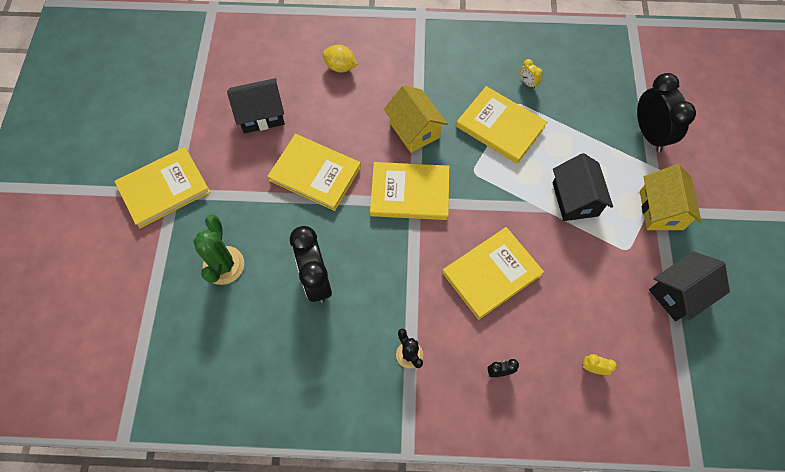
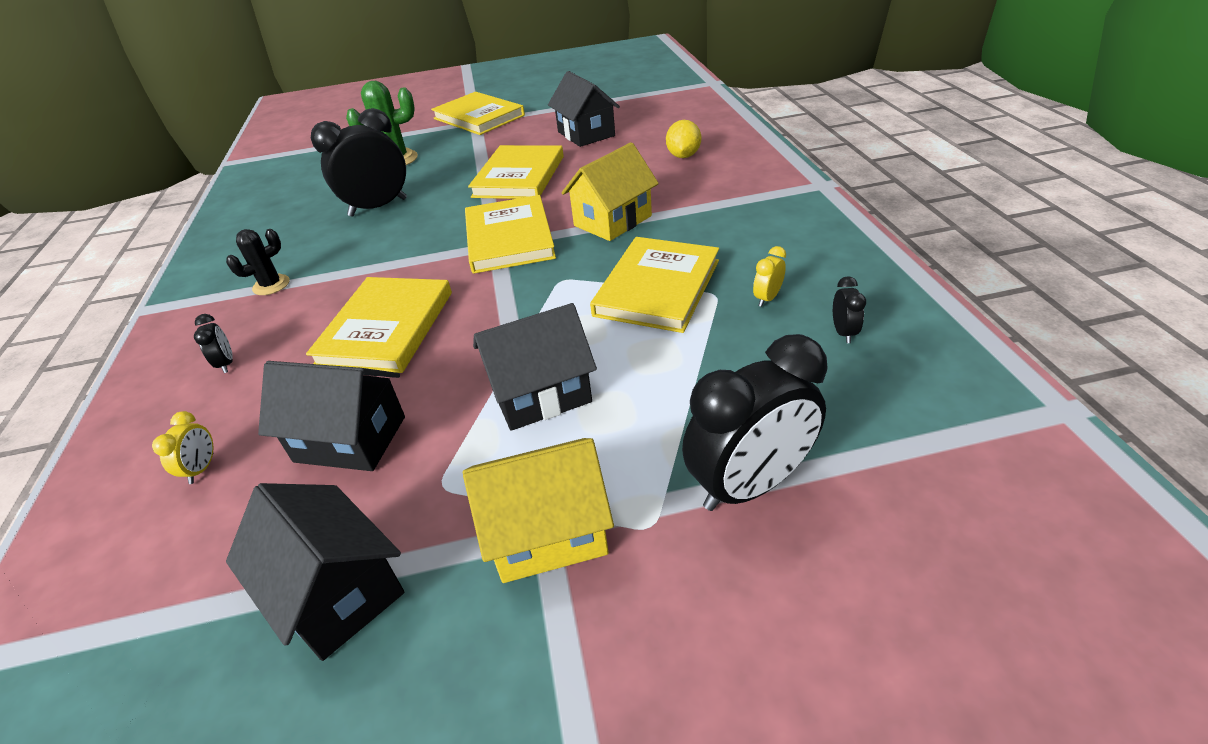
camera: 80 degrees right, 25 degrees down
(491, 274) = (386, 328): yellow book -> yellow book turned 60 degrees clockwise
(564, 65) = (843, 332): none -> black clock
(587, 291) = (350, 439): none -> black house

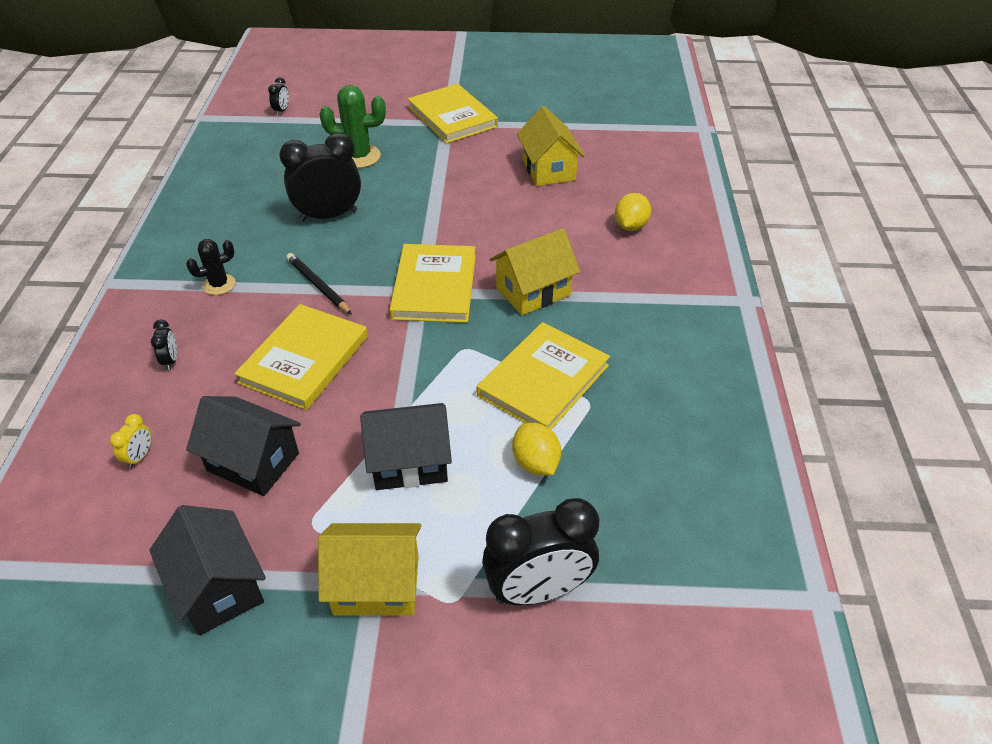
camera: 10 degrees right, 5 degrees up
(383, 263) = (318, 286): none -> black pencil
(519, 176) = (466, 211): yellow book -> none
(586, 134) = (548, 170): black house -> yellow house
(684, 360) = (535, 463): none -> yellow lemon
(767, 298) = (632, 419): yellow clock -> none
(843, 332) = (679, 473): black clock -> black clock (282, 111)

